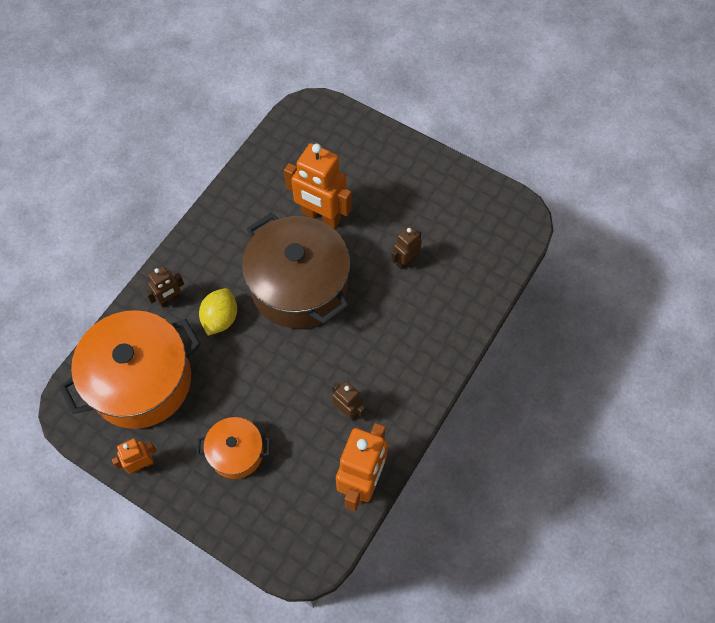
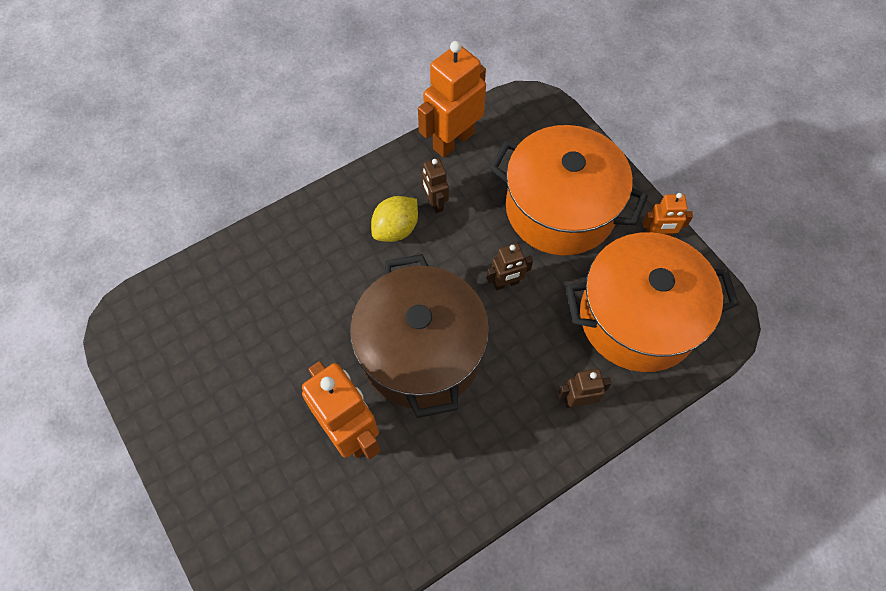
camera: 155 degrees left, 0 degrees up
(220, 319) = (526, 351): yellow lemon -> yellow lemon (396, 229)
(236, 453) = (560, 209): orange pot -> orange pot, size x1.95
(405, 261) = (286, 329): brown robot -> brown robot (506, 283)

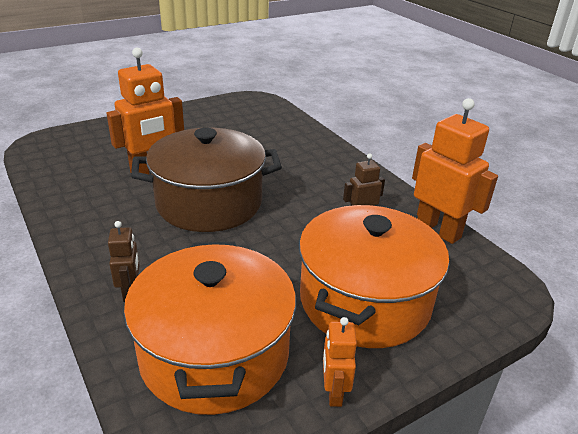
camera: 90 degrees right, 30 degrees down
(396, 229) = (330, 195): yellow lemon -> none
(506, 283) = (270, 254): brown robot -> none

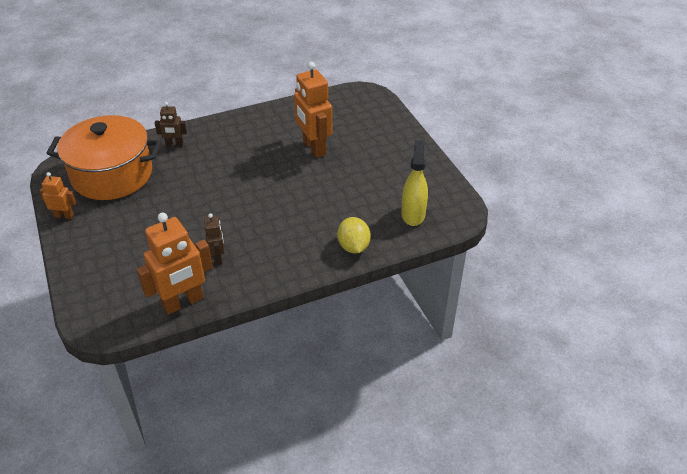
camera: 100 degrees right, 10 degrees up
(209, 203) = (260, 176): brown pot -> none
(261, 117) = (413, 214): none -> yellow spray bottle
(313, 142) = (353, 246): none -> yellow lemon
(364, 301) = (123, 241): orange pot -> none

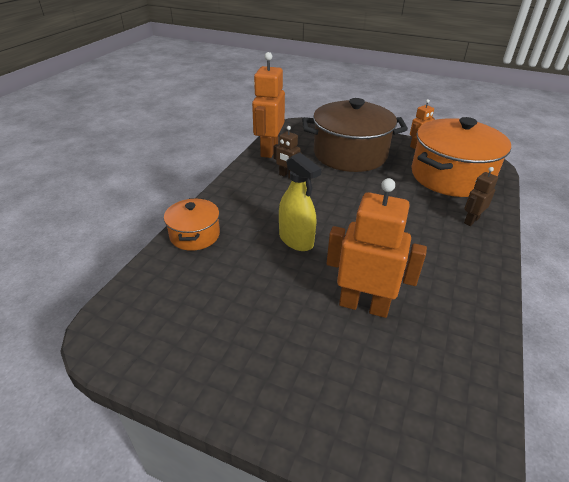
camera: 135 degrees right, 5 degrees down
(130, 245) = (350, 154): none -> brown pot
(353, 246) = (195, 235): yellow lemon -> orange pot
(413, 214) = (163, 298): yellow spray bottle -> yellow spray bottle (296, 240)

